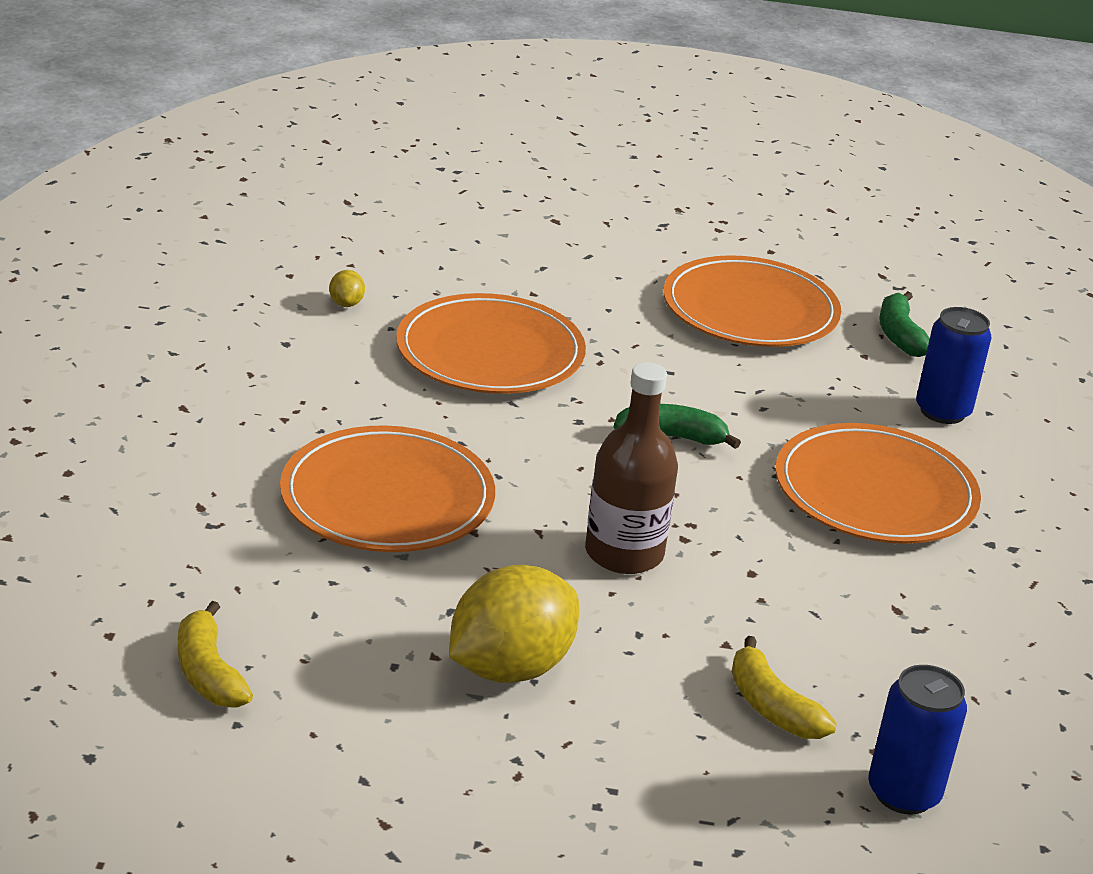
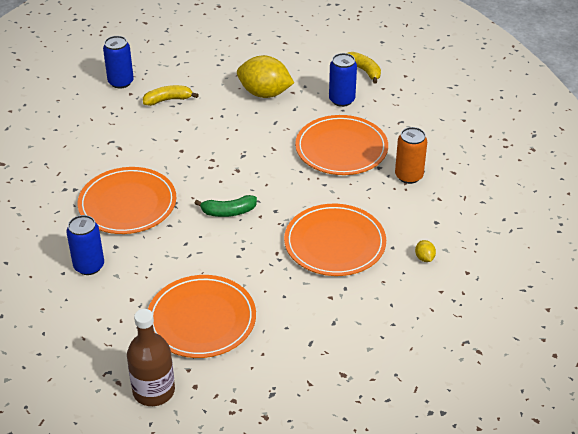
camera: 170 degrees right, 10 degrees up
(280, 419) = (409, 176): none -> orange can
(320, 605) = (342, 100): none -> blue can
(510, 667) = (264, 93): yellow lemon -> yellow lemon turned 75 degrees clockwise
(624, 553) = (235, 146): brown bottle -> brown bottle (154, 391)
(772, 707) = (168, 100): yellow banana -> yellow banana turned 60 degrees counterclockwise
(899, 335) = (109, 323): green banana -> none

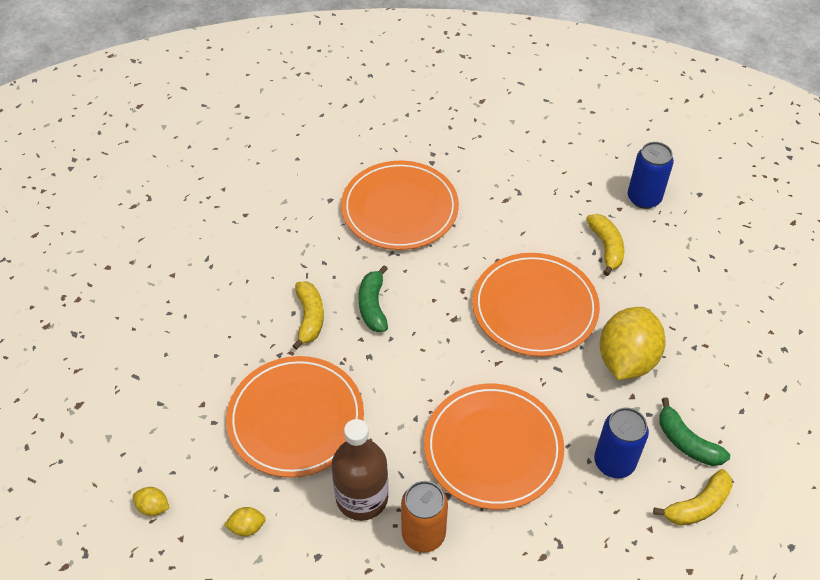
camera: 95 degrees right, 10 degrees up
(89, 266) = (302, 178): blue can -> none
(154, 391) = (112, 233): brown bottle -> brown bottle (362, 497)
(201, 319) = (199, 274): orange plate -> orange plate (534, 307)
(243, 245) = (309, 318): none -> yellow banana
(322, 73) = (686, 442): none -> green banana
(421, 310) = (153, 507): none -> yellow lemon

